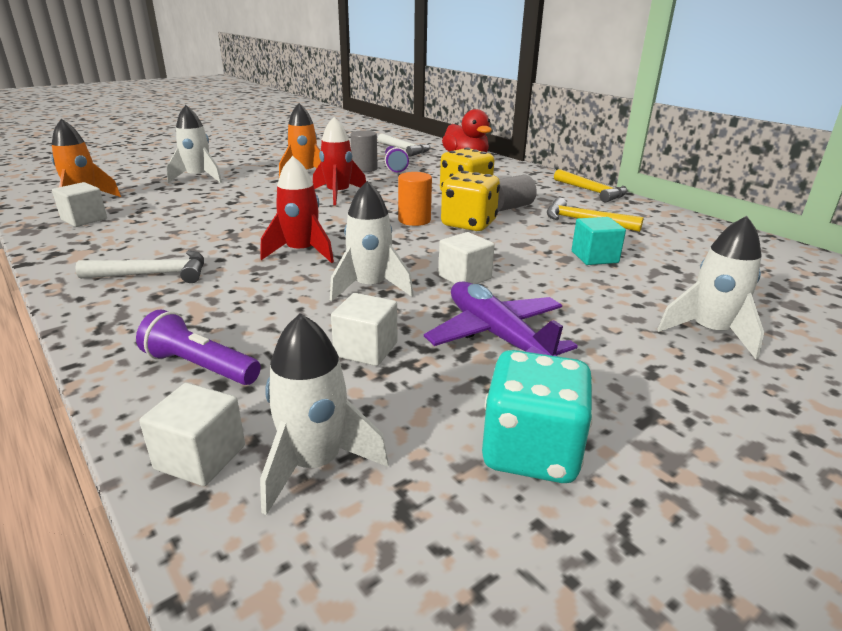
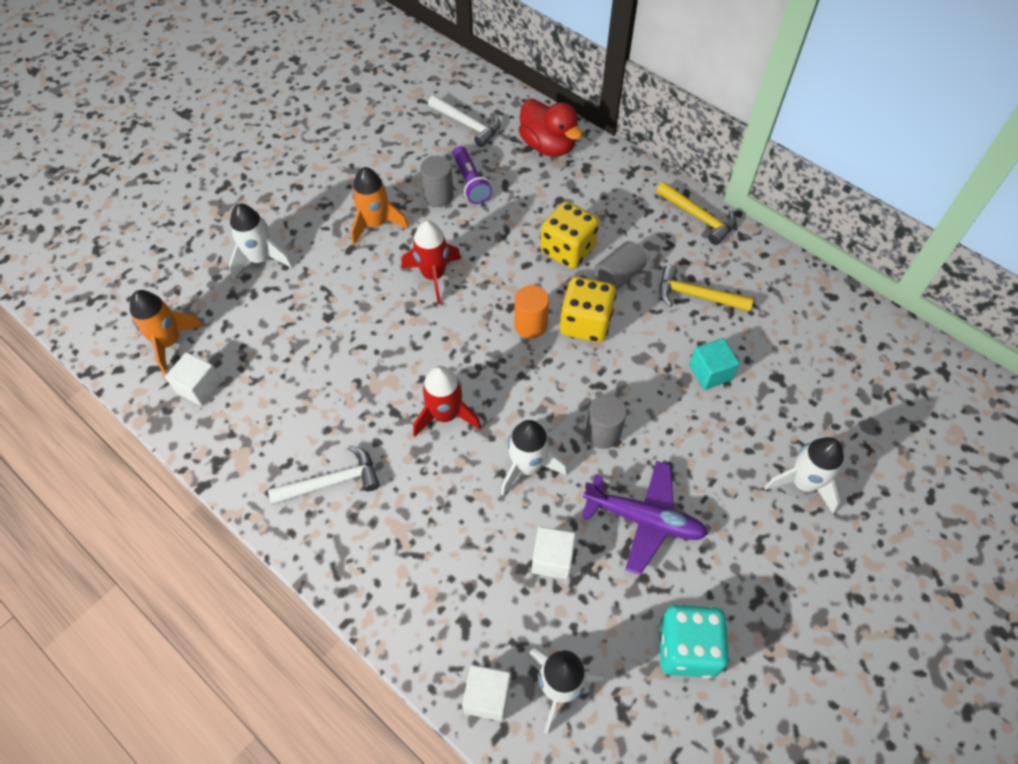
camera: 10 degrees left, 30 degrees up
(200, 366) = (440, 605): purple flashlight -> none
(464, 277) = (603, 433): white cube -> grey cylinder
(496, 335) = (644, 520): purple plane -> purple plane turned 150 degrees clockwise

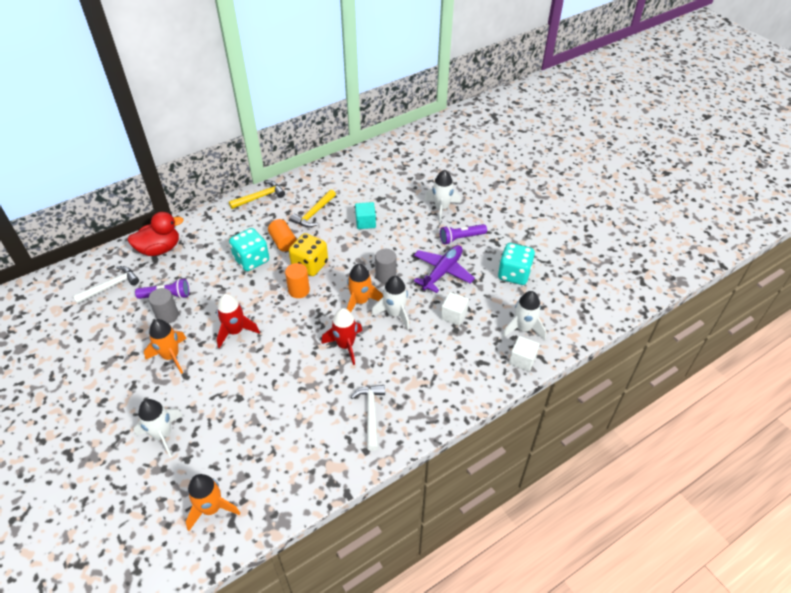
camera: 75 degrees left, 10 degrees down
(199, 387) = (263, 489): white cube -> none
(536, 412) = (360, 301): none -> orange rocket
(567, 250) = (251, 260): yellow dice -> turquoise dice
(618, 276) = (283, 242): grey cylinder -> orange cylinder
(740, 534) = (461, 238): none -> purple flashlight

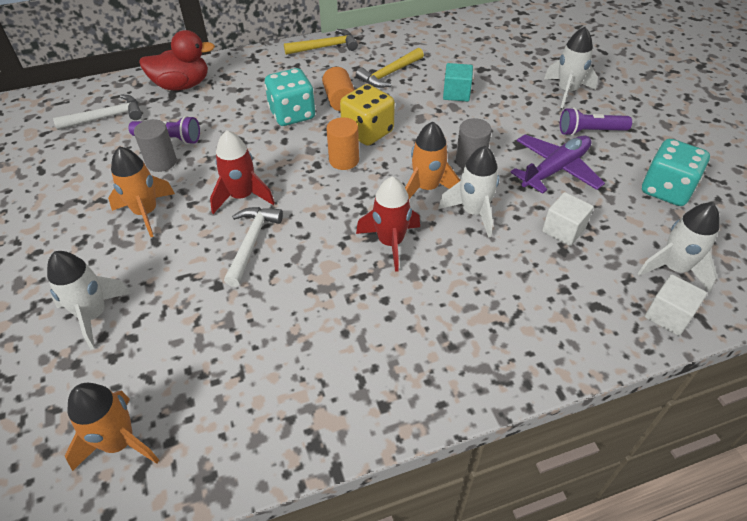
camera: 15 degrees right, 0 degrees up
(371, 414) = (405, 349): white hammer -> white hammer (251, 242)

